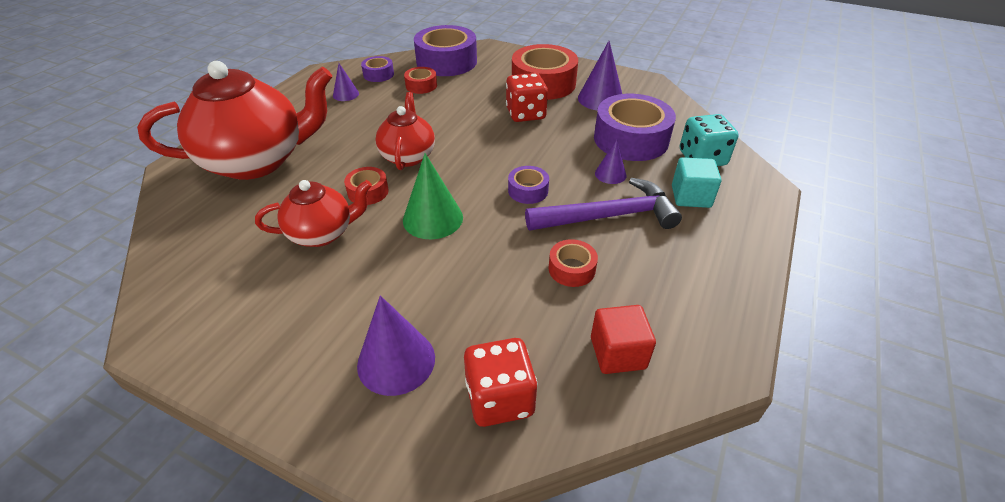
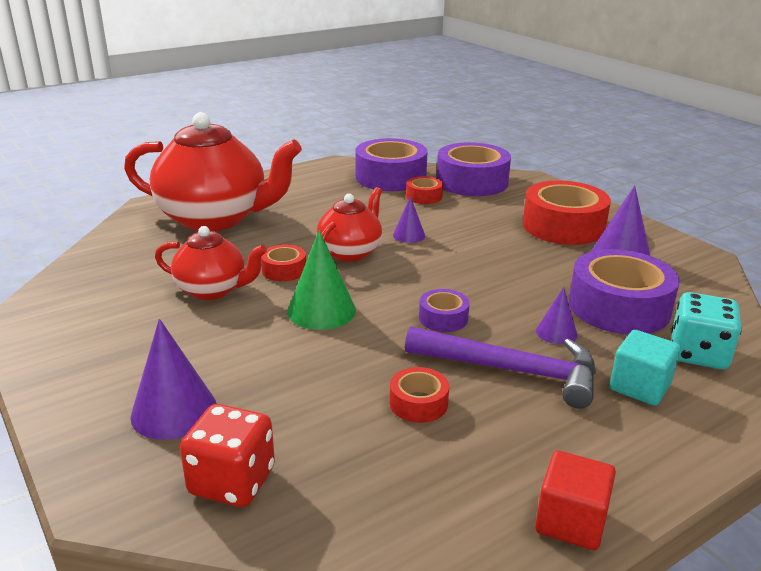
camera: 30 degrees right, 15 degrees down
(346, 94) = (343, 186): purple cone -> purple cone (409, 235)
(378, 74) = (390, 177): purple tape -> purple tape, size x2.07
(525, 114) = (512, 249): red dice -> none
(618, 353) = (390, 497): red cube -> red cube (571, 521)

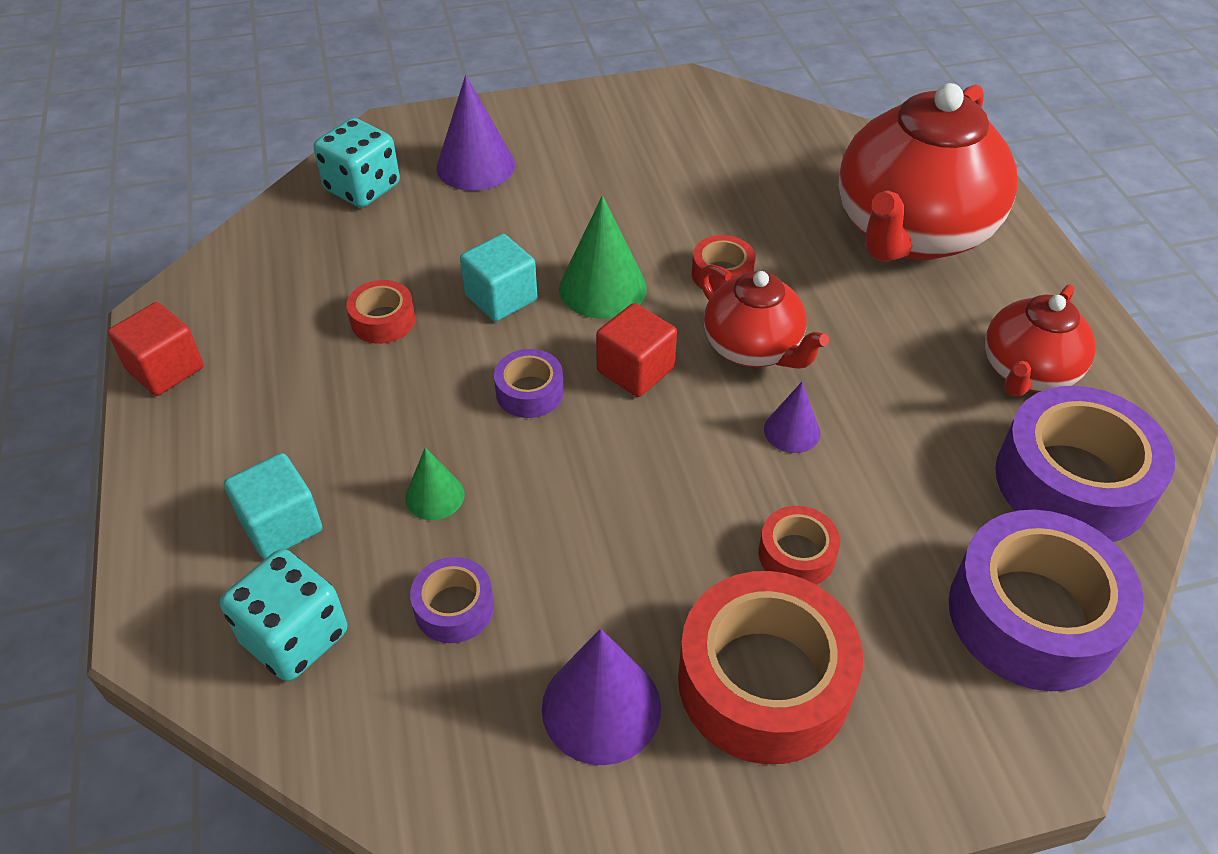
camera: 110 degrees right, 20 degrees up
(213, 290) = (693, 210): red teapot -> red teapot (1027, 373)
(232, 481) = (362, 188): red dice -> turquoise dice
(357, 351) = (501, 298): none -> turquoise cube
(395, 285) = (635, 370): none -> red cube
(424, 196) = (959, 504): red tape -> red tape (796, 554)
(512, 371) = (386, 416): purple hammer -> none
(556, 332) = (434, 496): purple cone -> green cone
(619, 307) = (454, 608): purple tape -> purple tape, size x0.48

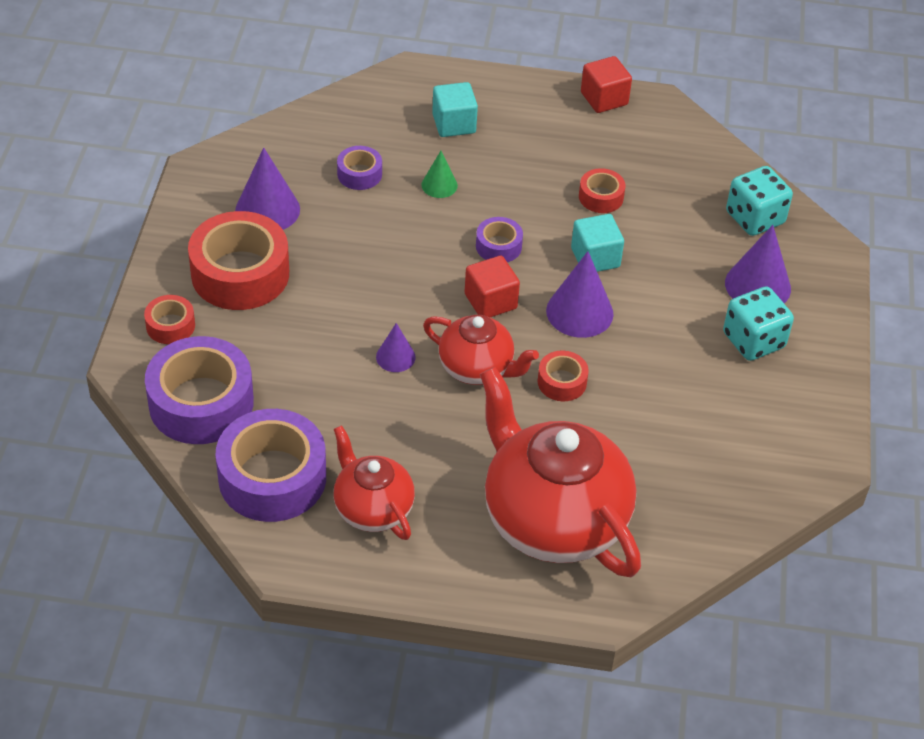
camera: 110 degrees right, 0 degrees up
(295, 637) = (378, 116): turquoise dice -> turquoise dice (753, 340)
(602, 288) = (579, 312): green cone -> purple cone
(754, 349) = (477, 368): red teapot -> red teapot turned 135 degrees counterclockwise
(796, 554) = (305, 319): red tape -> red tape (170, 326)

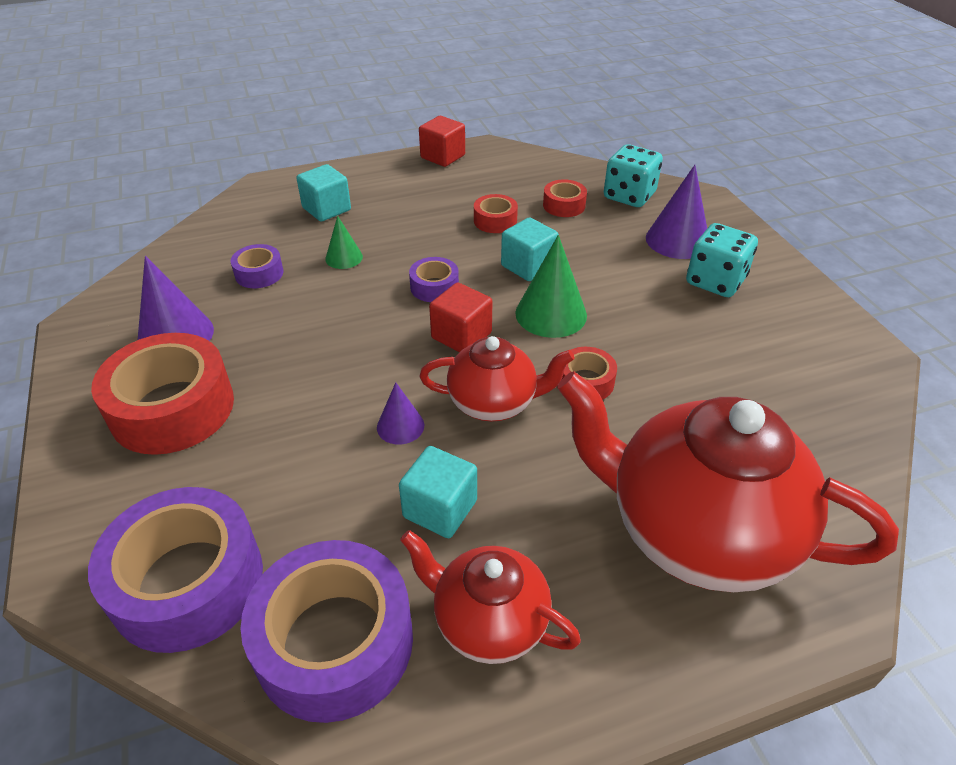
camera: 25 degrees left, 5 degrees down
(170, 326) = (106, 500): red tape -> red tape (564, 205)
(386, 428) = (440, 509): none -> turquoise cube
(579, 312) = (551, 314): purple cone -> green cone

